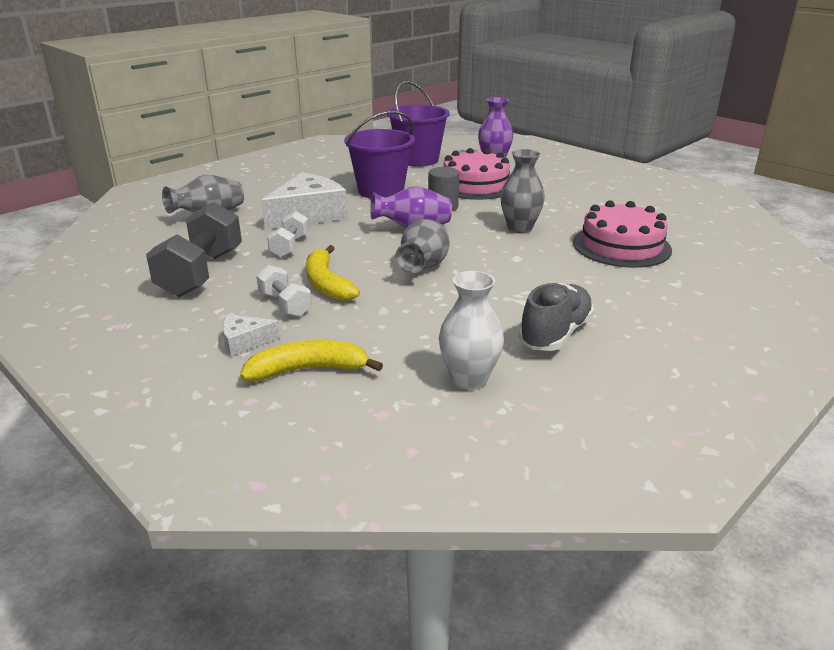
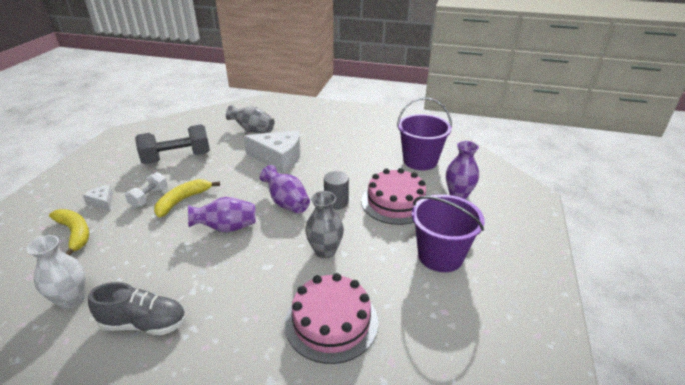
camera: 60 degrees right, 5 degrees up
(290, 247) = (227, 170): white dumbbell -> none
(381, 191) = (343, 168): purple bucket -> purple bucket (440, 256)
(423, 266) = (226, 228): grey vase -> purple vase

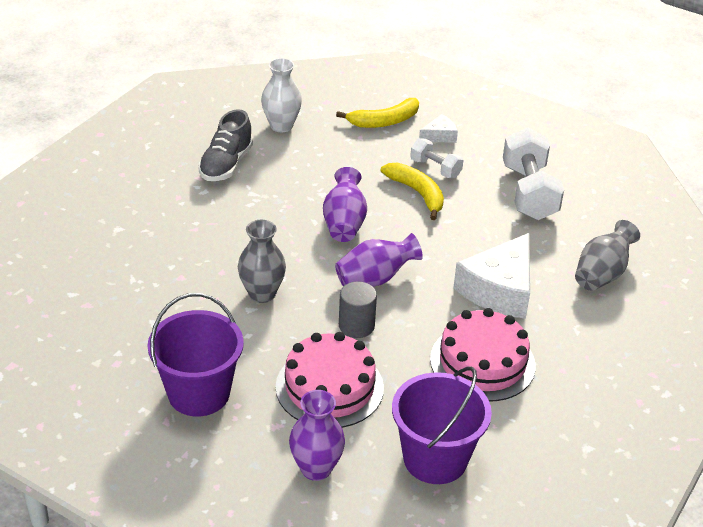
camera: 105 degrees right, 5 degrees up
(177, 158) = (529, 192): grey dumbbell -> white dumbbell
(331, 322) = (156, 276): pink cake -> pink cake (482, 362)

